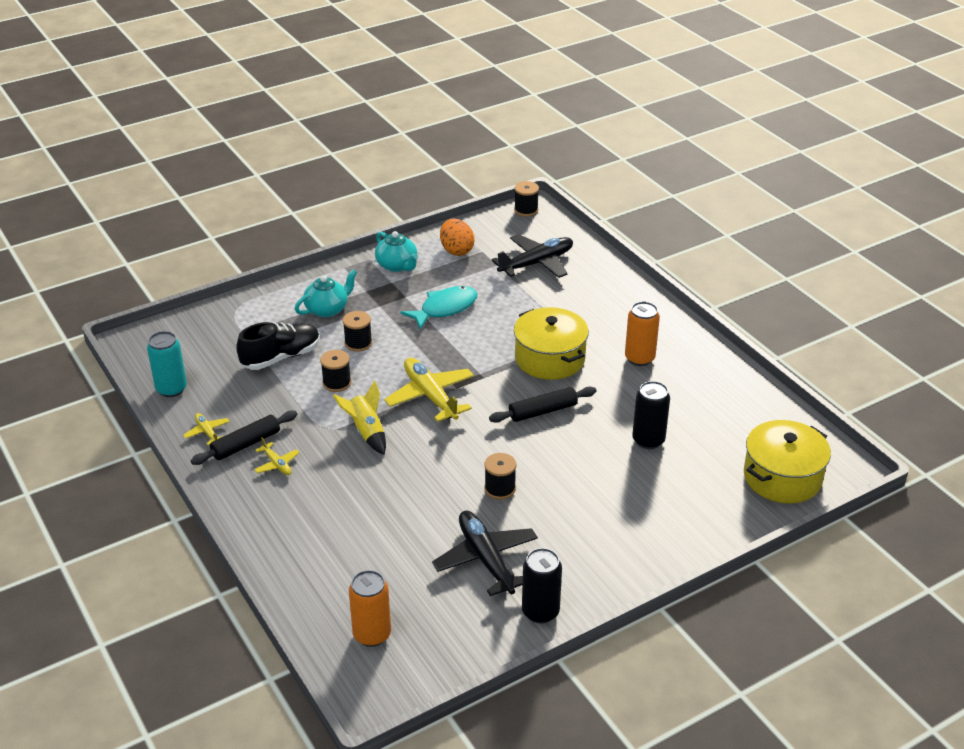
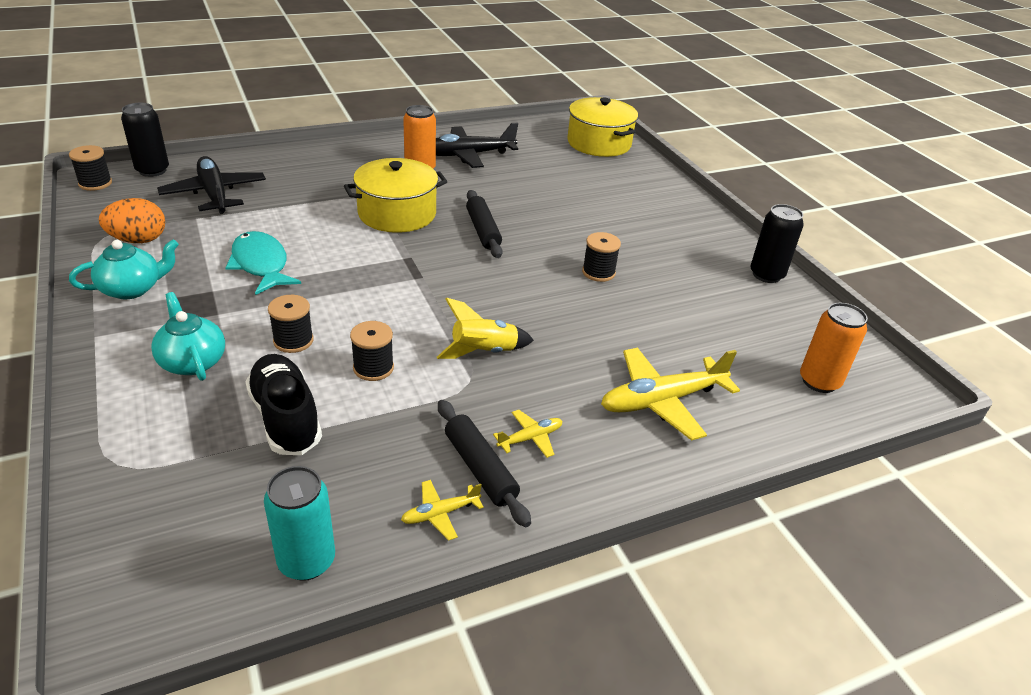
camera: 85 degrees left, 0 degrees up
(430, 396) = (431, 296): yellow plane -> yellow plane (662, 401)
(486, 559) = (701, 295): black plane -> black plane (468, 155)
(648, 440) = (541, 186): black can -> black can (152, 170)

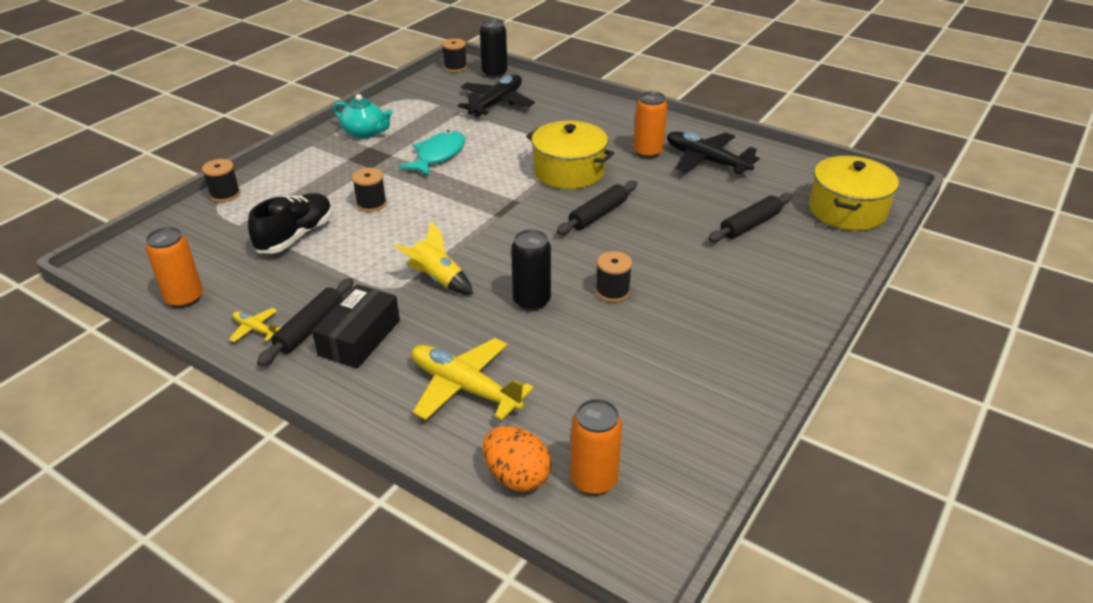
camera: 60 degrees right, 0 degrees up
(138, 240) = (414, 109): orange egg -> orange egg (516, 476)
(192, 361) = (318, 183): turquoise teapot -> none
(306, 561) = (184, 298): turquoise can -> orange can
(373, 368) = (373, 244): black spool -> black spool (225, 194)
(530, 438) = (359, 338): yellow plane -> black box
(575, 181) = (749, 225): none -> black rolling pin
(766, 275) = (746, 393): black can -> black can (531, 301)

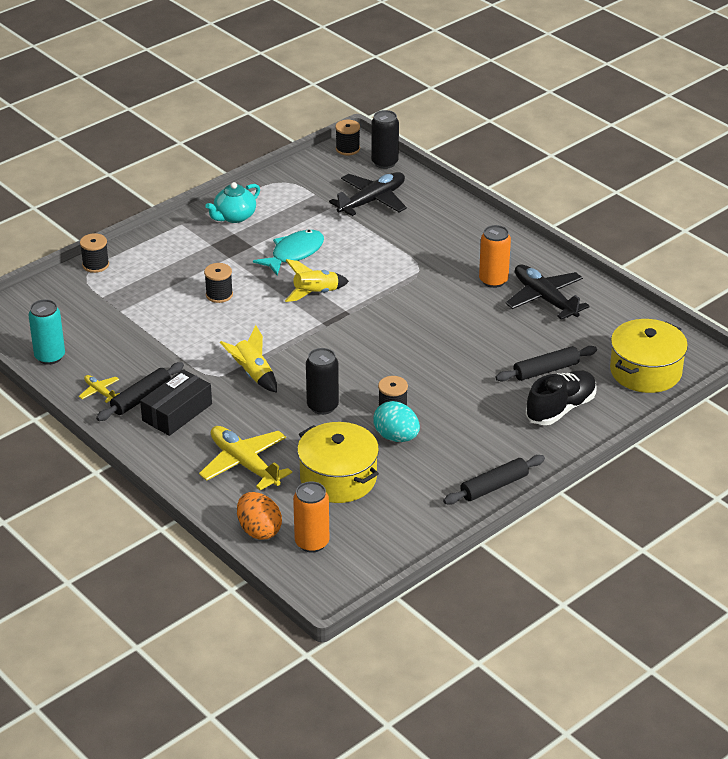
camera: 15 degrees right, 0 degrees up
(184, 298) = (50, 357): orange can -> turquoise can
(296, 236) = (147, 316): black shoe -> black shoe (560, 409)
(365, 132) = (234, 216): turquoise teapot -> turquoise teapot turned 90 degrees clockwise
(475, 188) = (315, 294): none -> yellow rocket
(569, 171) = (408, 290): yellow pot -> yellow pot (338, 478)
(598, 215) = (414, 338): black rolling pin -> black rolling pin (494, 486)
(632, 321) = (396, 437): none -> turquoise egg

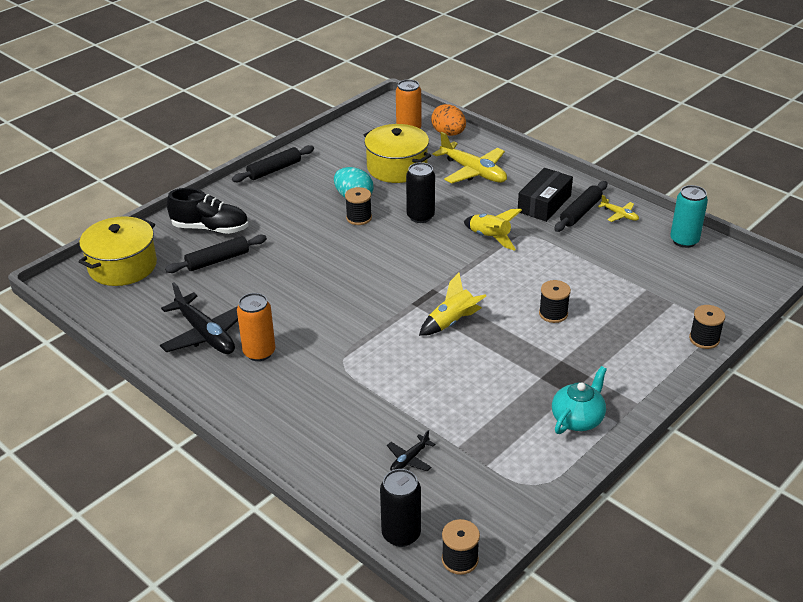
camera: 175 degrees right, 0 degrees up
(294, 253) = (488, 371): turquoise fish -> none
(372, 201) = (409, 459): black plane -> black plane, size x0.48
(560, 409) = (210, 228): black shoe -> black shoe turned 120 degrees counterclockwise

